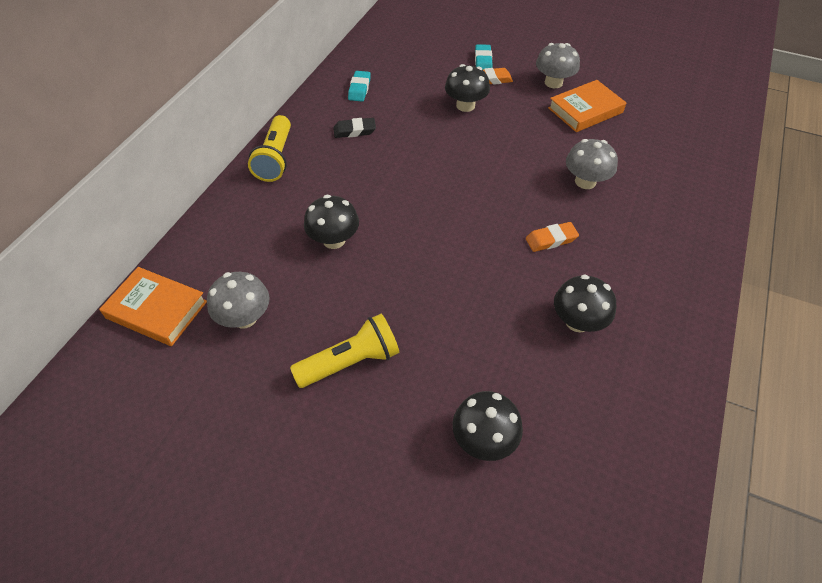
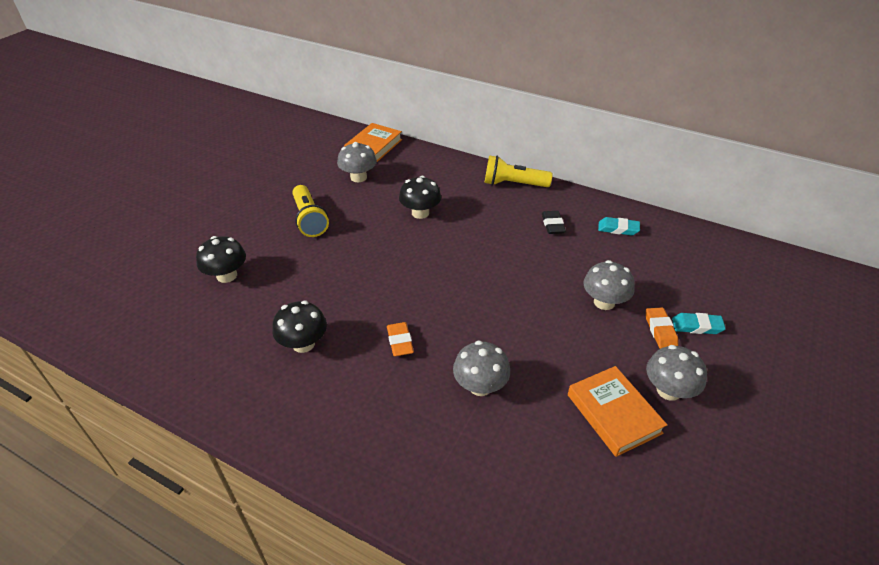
camera: 95 degrees right, 10 degrees down
(465, 105) = (604, 302): black mushroom -> grey mushroom

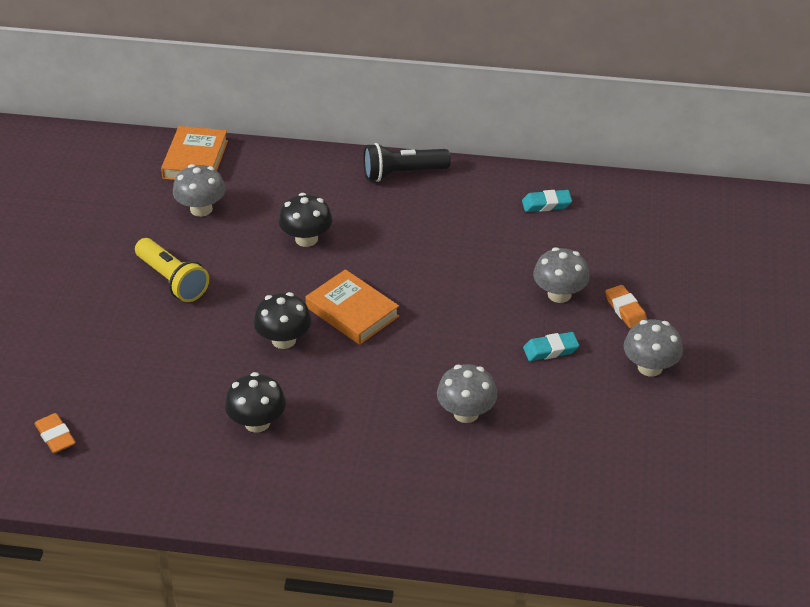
camera: 20 degrees left, 0 degrees up
(227, 275) = (116, 373): black mushroom -> black mushroom (283, 340)
(400, 342) = (361, 392): orange eraser -> orange eraser (55, 436)
(513, 184) = (402, 173): yellow flashlight -> black flashlight
(552, 225) = (470, 217): black eraser -> none
(613, 413) = (605, 403): orange book -> orange book (352, 312)
(697, 326) = (660, 296): turquoise eraser -> turquoise eraser (550, 350)

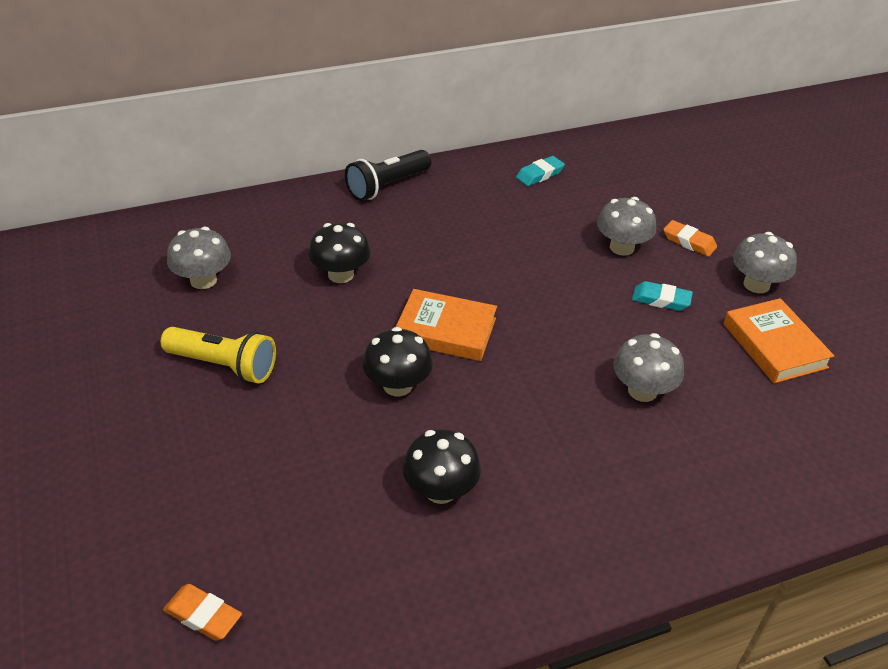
camera: 30 degrees left, 0 degrees up
(195, 159) = (161, 233): orange book -> orange book (774, 345)
(550, 350) = (661, 300): turquoise eraser -> turquoise eraser turned 60 degrees clockwise

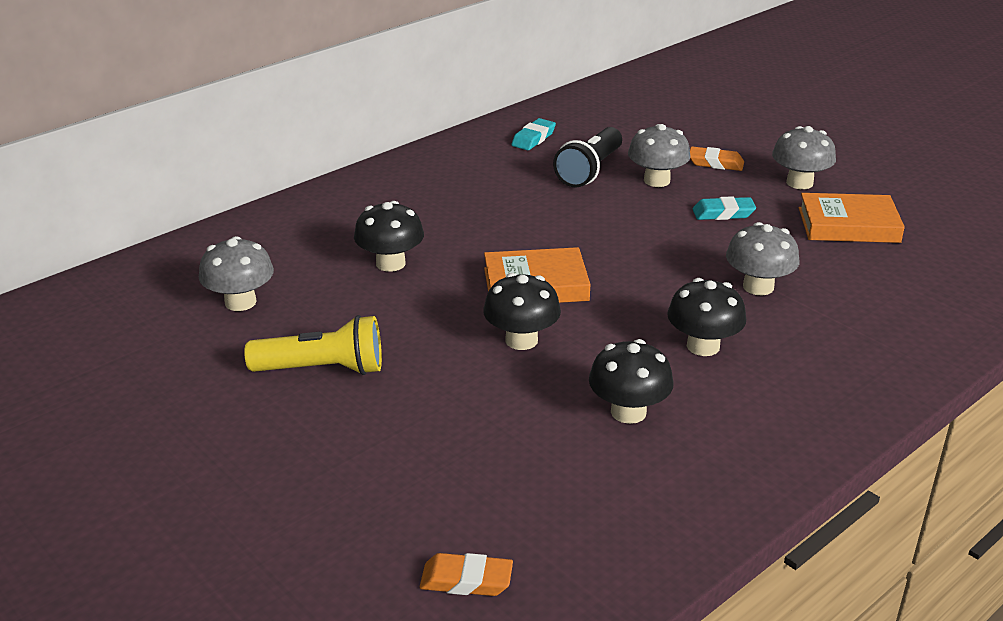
camera: 20 degrees left, 10 degrees down
(387, 186) = (383, 179): black flashlight -> black flashlight (590, 171)
(550, 441) = (703, 346): none -> black mushroom
(774, 345) = (848, 225): orange book -> orange book turned 45 degrees counterclockwise

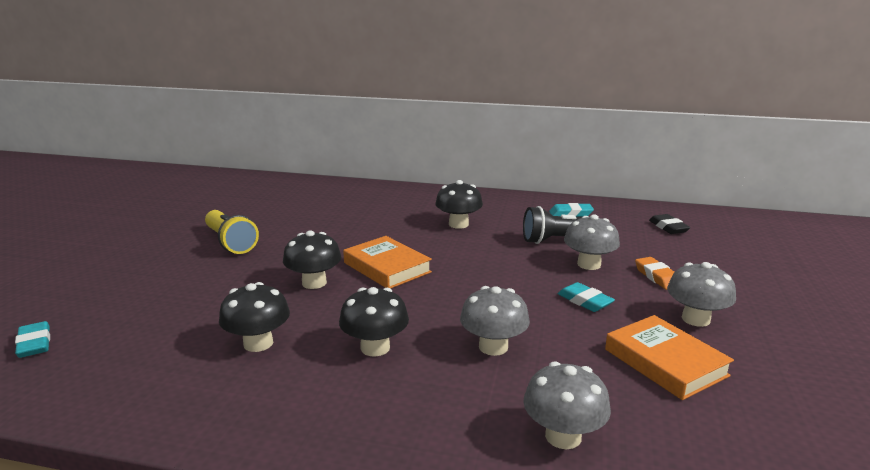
camera: 55 degrees right, 10 degrees down
(240, 302) = (278, 207): grey mushroom -> grey mushroom (563, 436)
(390, 263) = (359, 224): black mushroom -> black mushroom (458, 224)
(466, 580) = (34, 344): orange eraser -> turquoise eraser
(627, 112) = (668, 227): none -> black eraser

